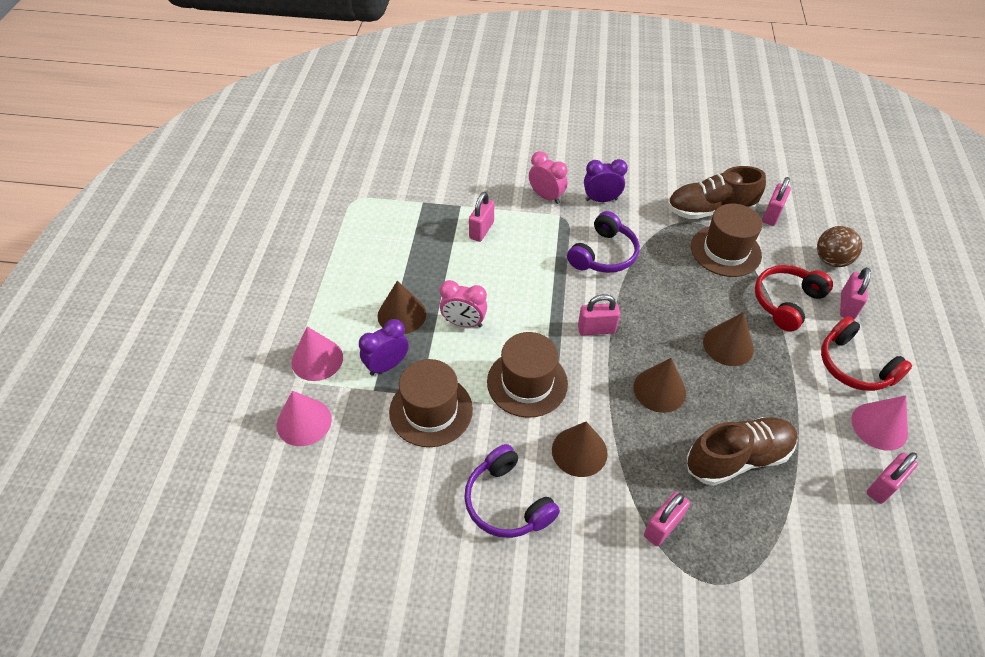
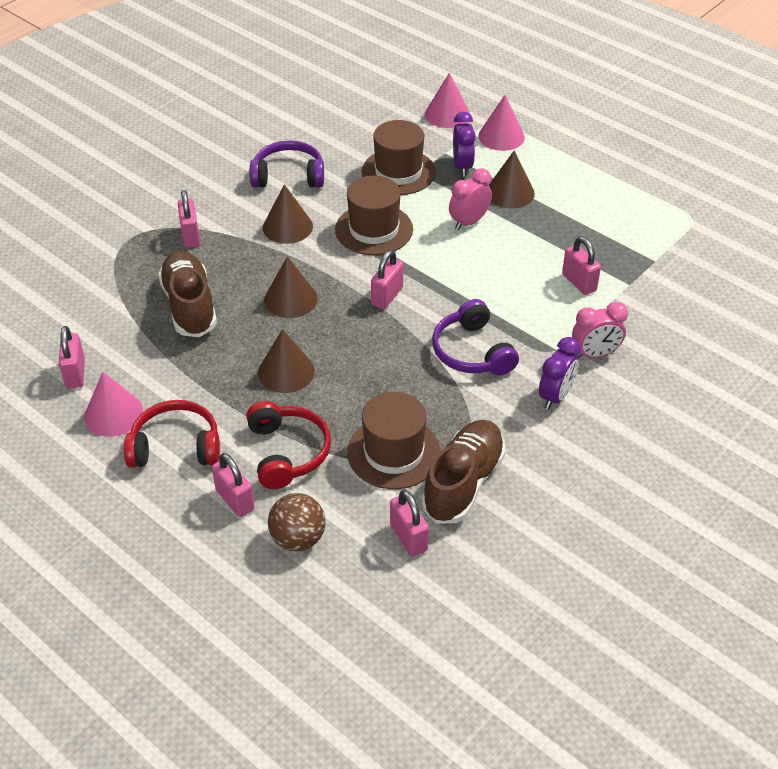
camera: 125 degrees right, 5 degrees down
(737, 458) = (189, 306): brown shoe -> brown shoe turned 150 degrees clockwise

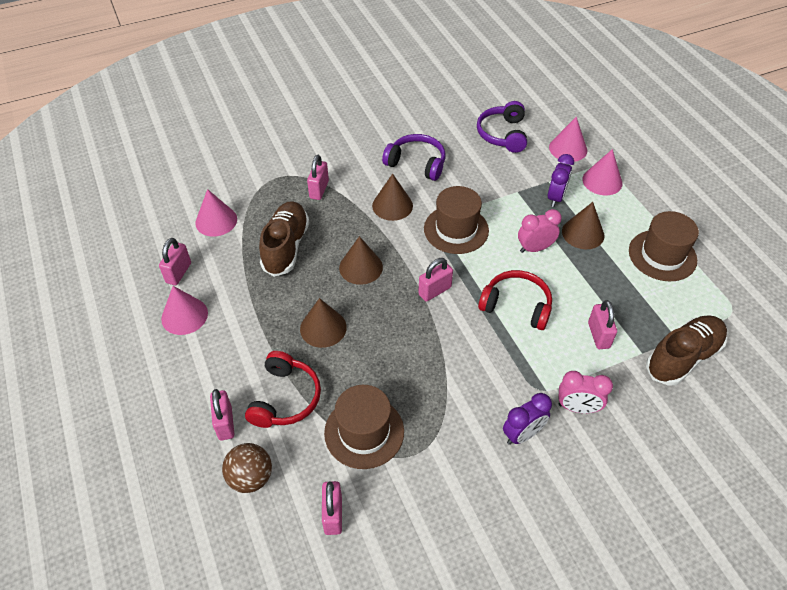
camera: 25 degrees right, 5 degrees up
(85, 305) = (216, 221): none -> pink cone
(176, 446) = (210, 360): red headphones -> red headphones (516, 306)
(398, 172) = (502, 186): brown hat -> brown hat (662, 255)
(463, 482) = (403, 483): brown shoe -> brown shoe (683, 357)
(472, 352) = (475, 366): purple headphones -> purple headphones (503, 134)

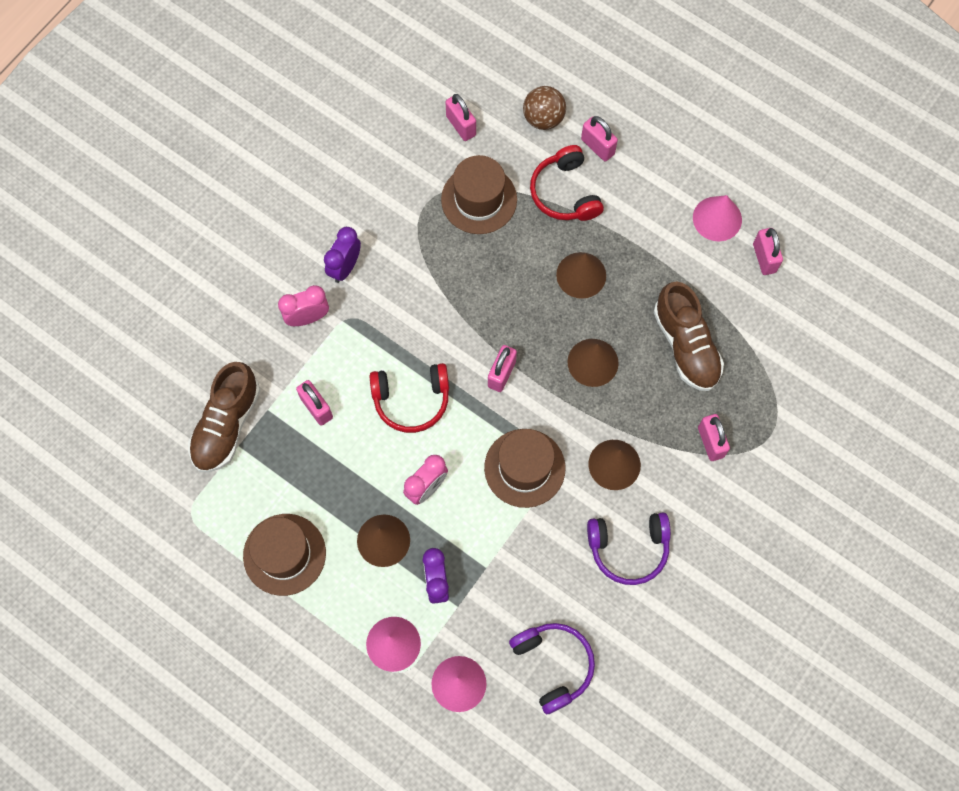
camera: 150 degrees right, 20 degrees up
(216, 221) = (784, 338): pink cone -> none

